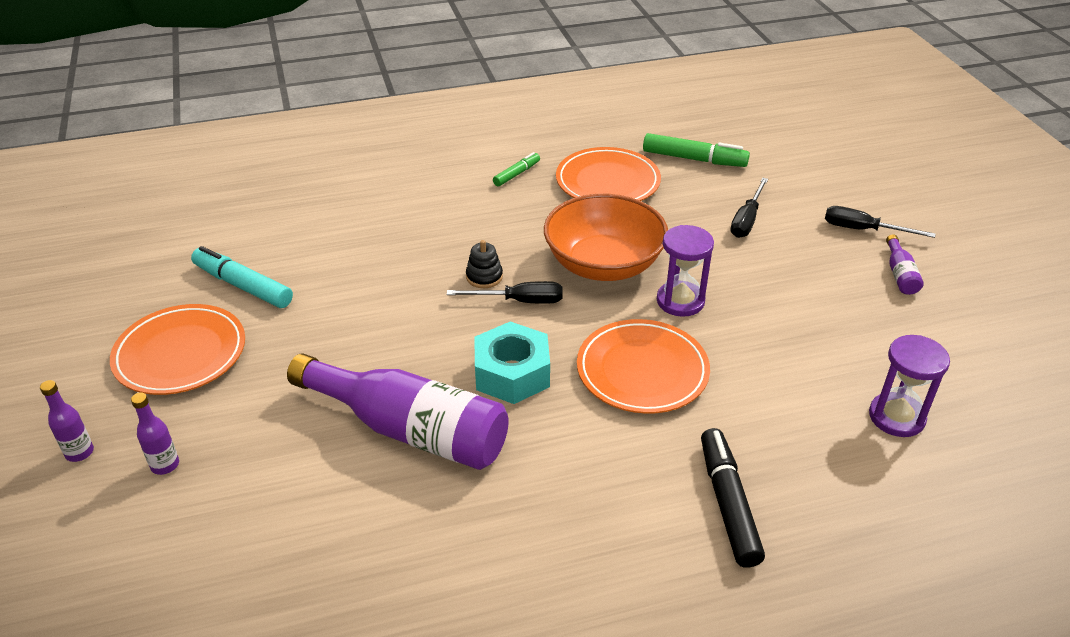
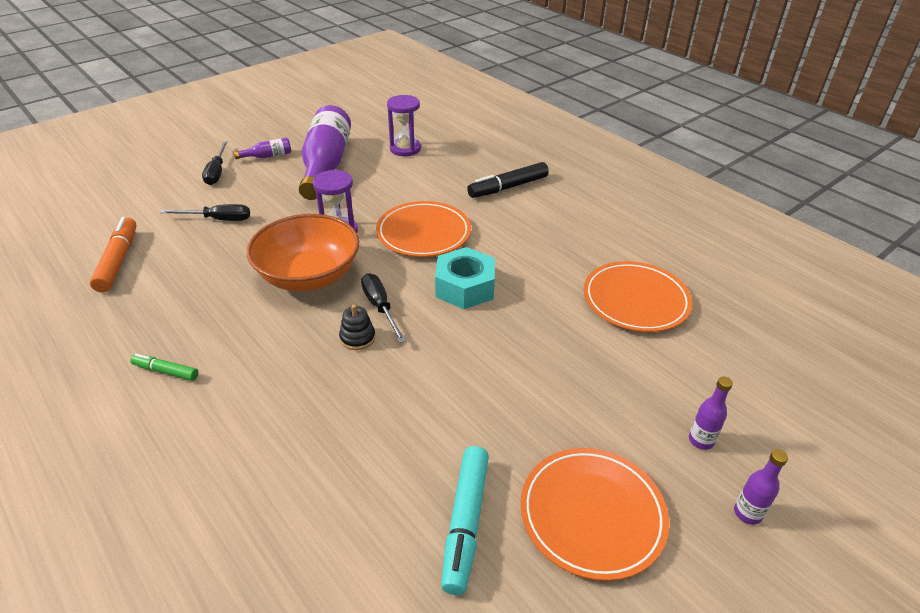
camera: 115 degrees left, 0 degrees up
(410, 430) = (554, 317): purple bottle -> purple bottle (326, 165)
(607, 182) = (171, 303): orange plate -> orange plate (635, 300)
(694, 159) = (118, 261): green marker -> orange marker

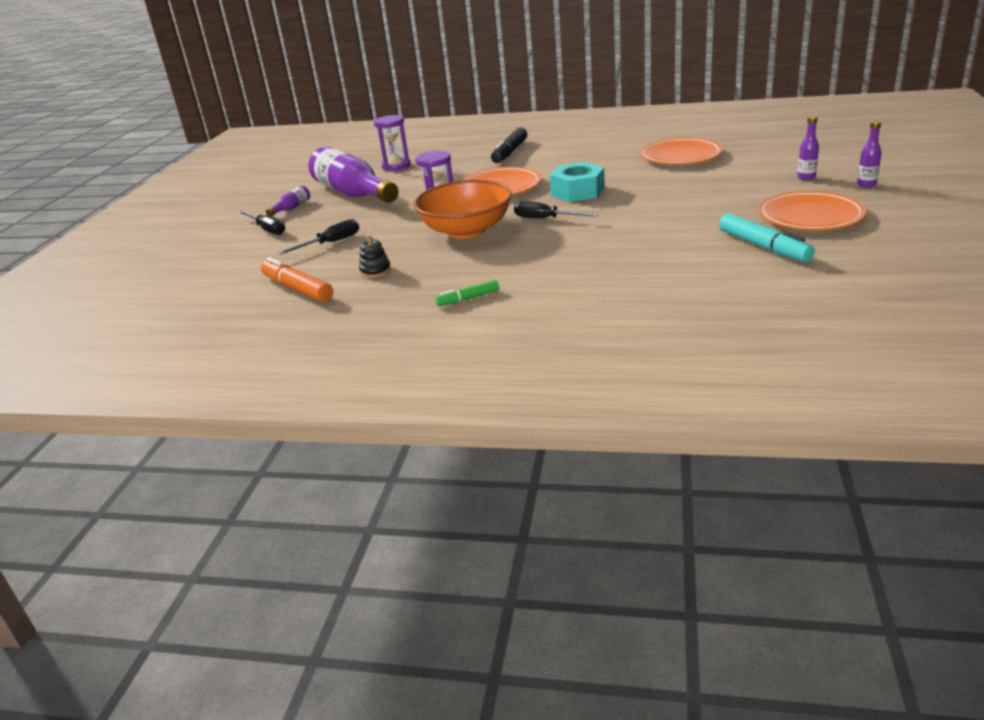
camera: 35 degrees left, 10 degrees down
(357, 338) = (560, 233): black stacking toy -> black stacking toy (375, 271)

